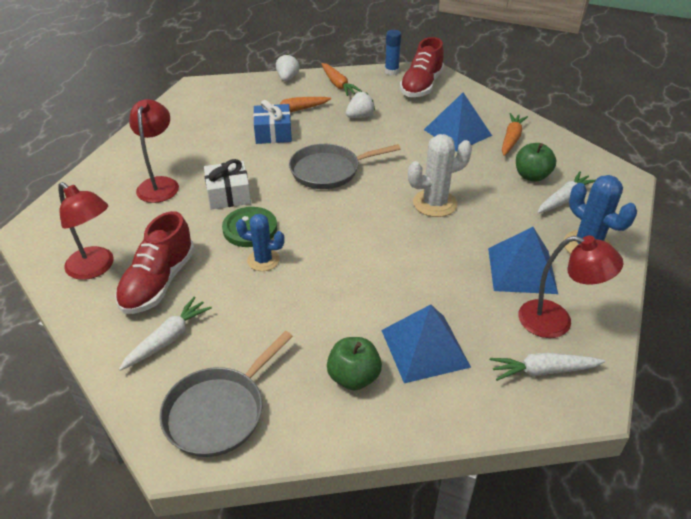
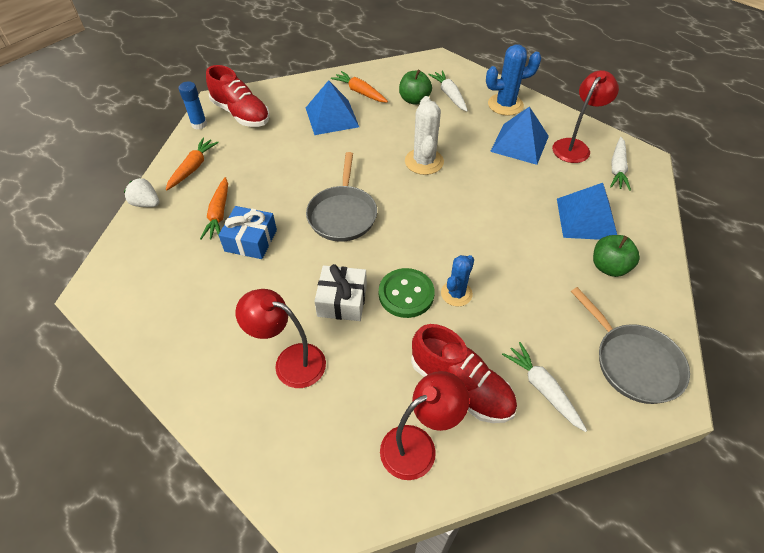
camera: 70 degrees left, 10 degrees up
(338, 84) = (193, 168): orange carrot -> orange carrot turned 60 degrees counterclockwise
(360, 116) = (265, 168): white strawberry -> none

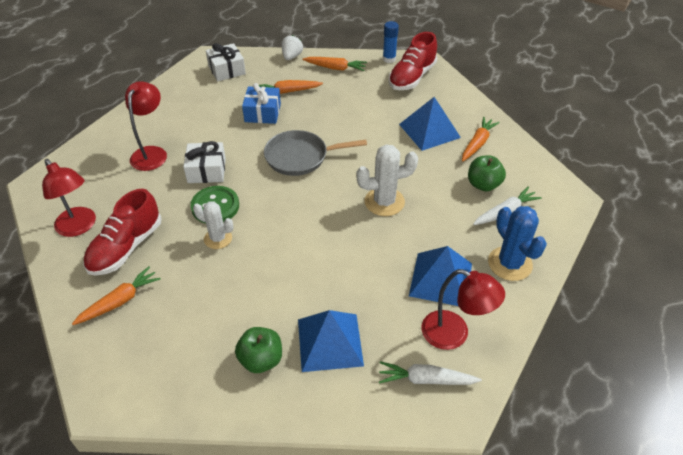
camera: 80 degrees right, 5 degrees down
(139, 272) = (227, 70): none -> white gift
(456, 293) = (218, 238): blue cactus -> white cactus
(542, 389) = (120, 301): white carrot -> orange carrot
(633, 363) = (142, 373): grey pan -> none

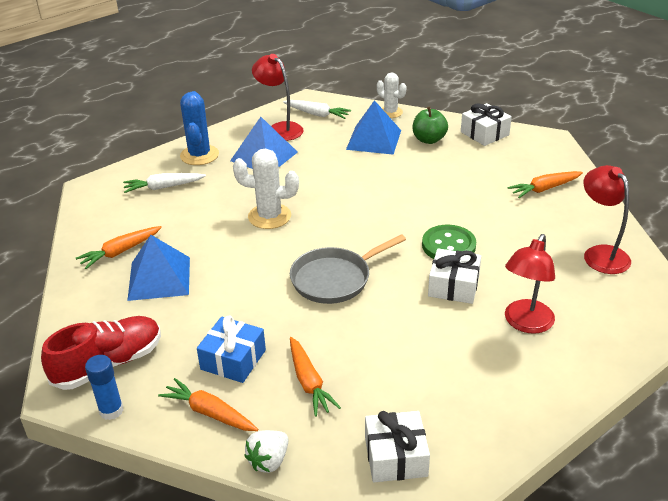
camera: 160 degrees left, 10 degrees down
(126, 247) = (545, 226): red shoe -> none
(189, 393) = (484, 133): none -> white gift
(218, 238) = (450, 217): white cactus -> white cactus (390, 112)
(262, 113) = (360, 352): blue gift -> blue gift (233, 359)
(287, 91) = (309, 382): orange carrot -> orange carrot turned 60 degrees clockwise
(300, 157) = (334, 279): grey pan -> grey pan turned 135 degrees clockwise
(483, 184) = (159, 212): green apple -> none

